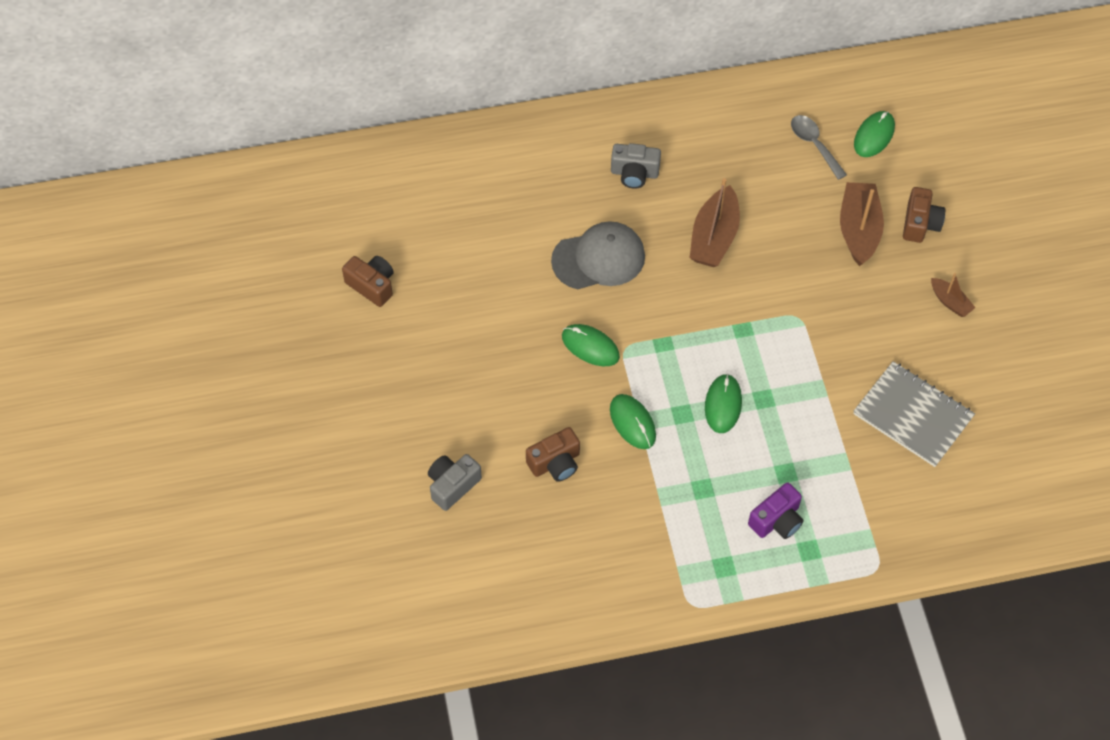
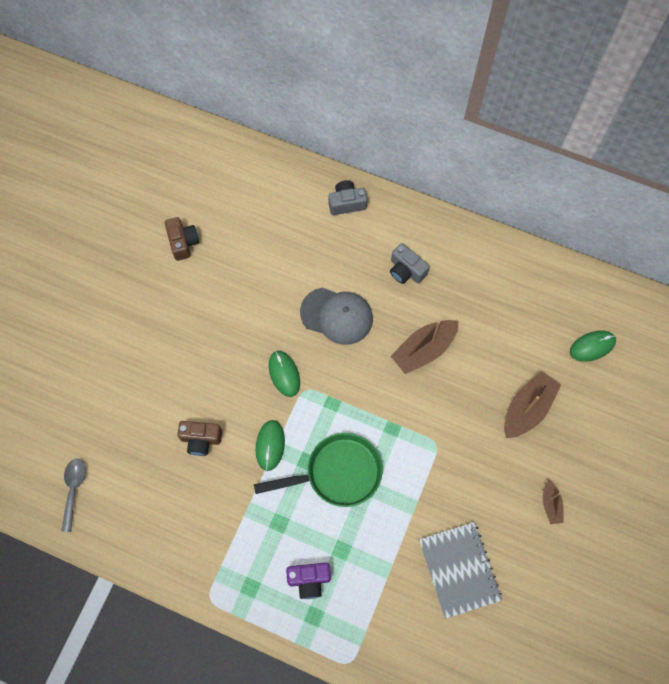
camera: 35 degrees right, 10 degrees up
(452, 485) = (128, 411): grey camera -> grey camera (346, 203)
(723, 405) = (337, 473): green mouse -> green pan
(814, 144) = (544, 326): grey spoon -> grey spoon (74, 489)
(920, 223) = (574, 432): brown camera -> none

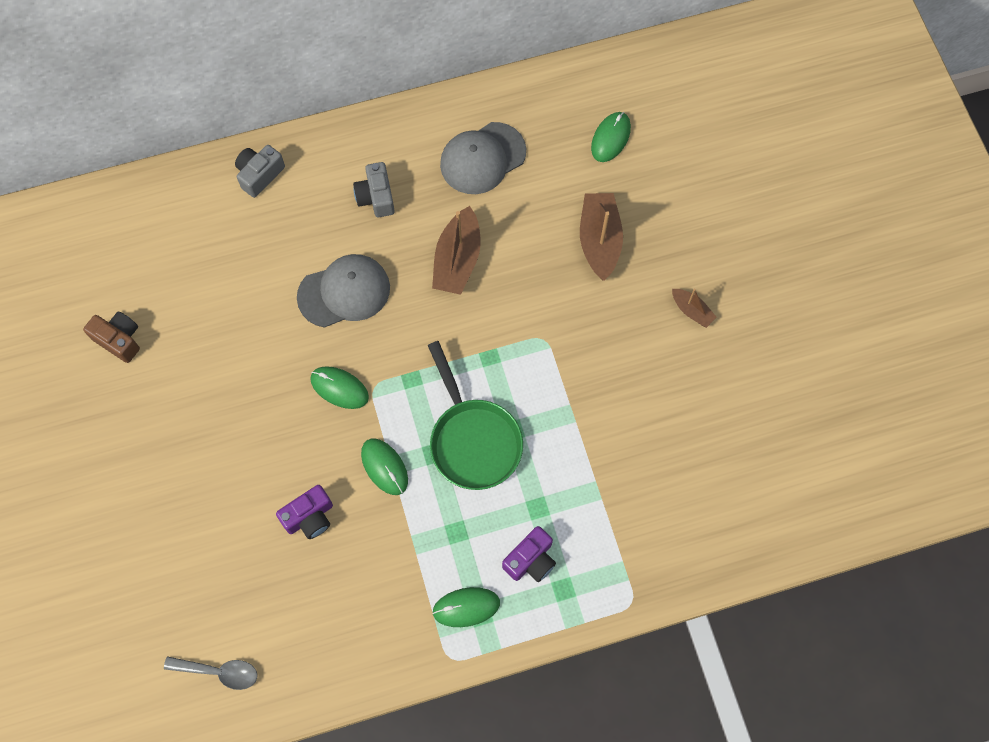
camera: 40 degrees left, 0 degrees up
(74, 489) = (219, 672): grey spoon -> grey spoon turned 135 degrees clockwise
(201, 439) = (309, 517): brown camera -> purple camera
(245, 575) = (466, 607): none -> green mouse
(337, 473) = (473, 440): green pan -> green pan turned 120 degrees clockwise
(406, 270) = (376, 197): grey camera -> grey camera turned 75 degrees clockwise
(459, 569) = (660, 436): grey notebook -> none
(495, 296) = (482, 158): none -> grey cap

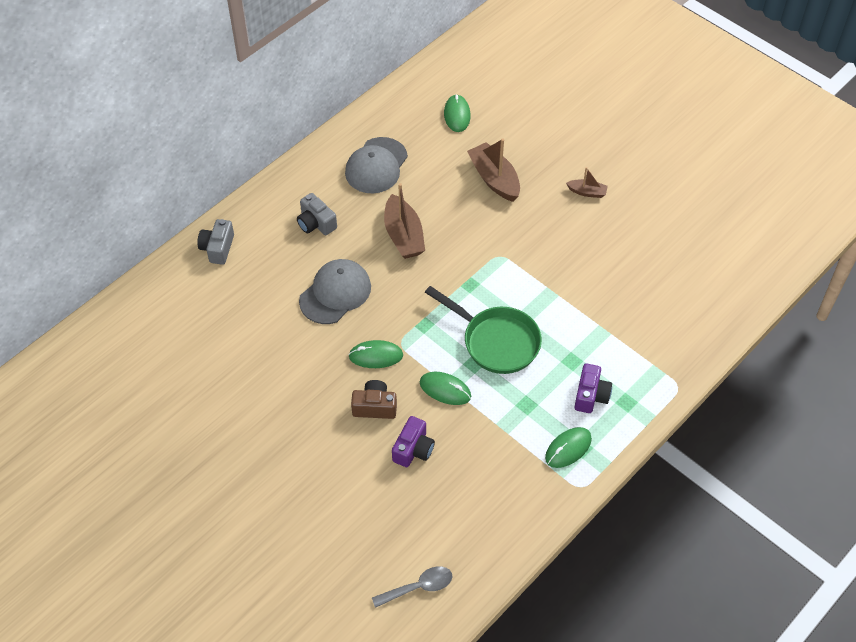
camera: 30 degrees left, 15 degrees down
(119, 340) = (182, 405): brown camera -> brown camera (375, 407)

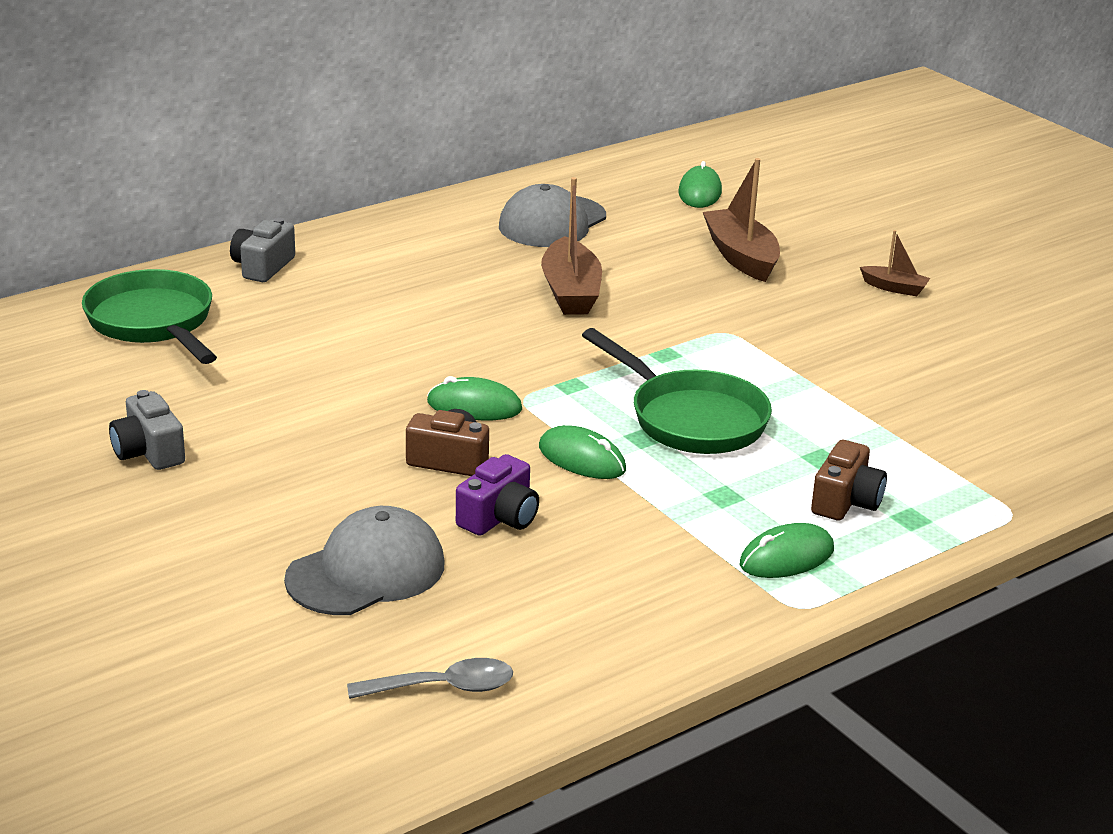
camera: 10 degrees right, 25 degrees down
(172, 317) = (153, 323): none -> green pan
(316, 223) = (432, 263): grey camera -> grey camera (149, 452)
(335, 293) = (433, 334): grey cap -> grey cap (366, 571)
(591, 395) = (846, 501): purple camera -> brown camera

